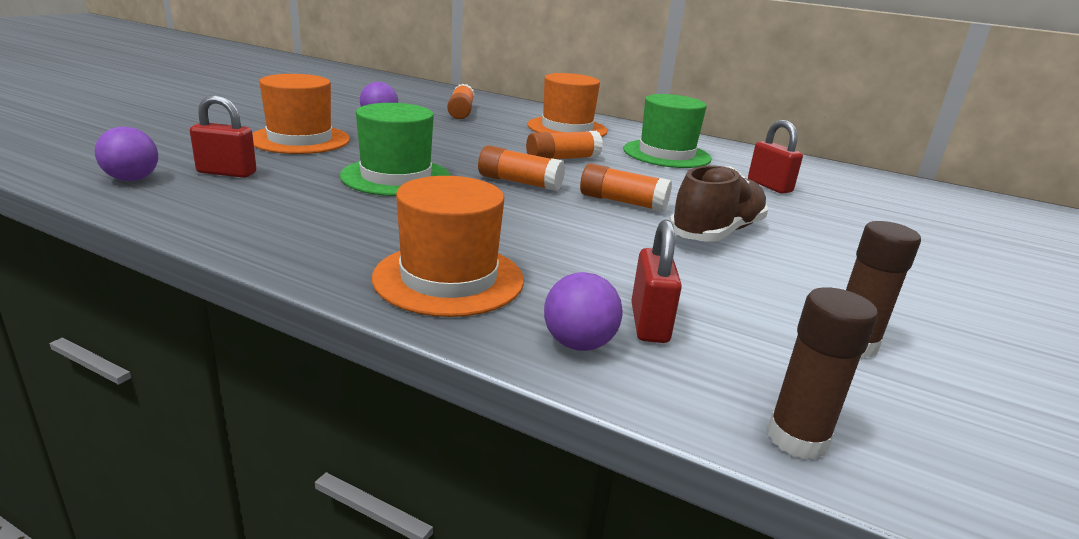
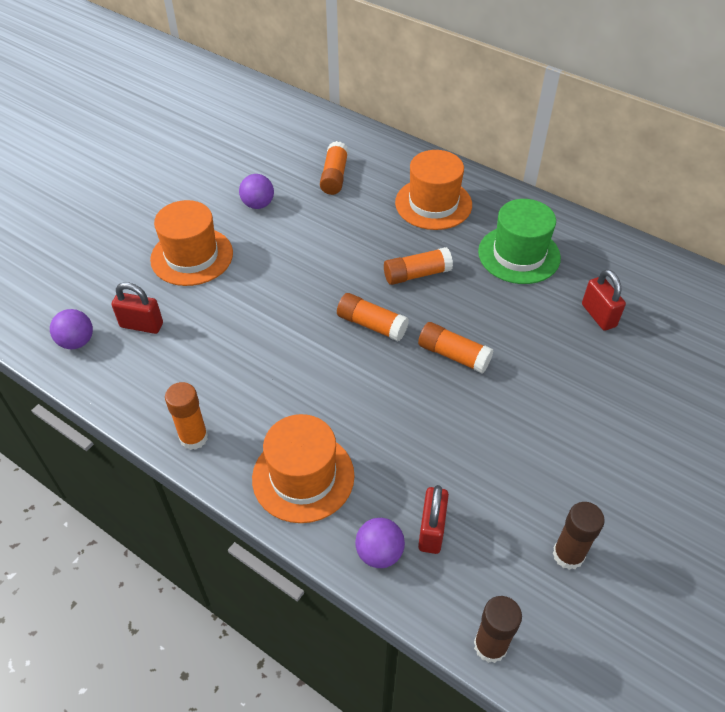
camera: 10 degrees right, 25 degrees up
(285, 247) = (194, 438): none -> orange glue stick
(396, 177) = (271, 322): green hat -> none
(716, 232) = (520, 403): brown shoe -> none

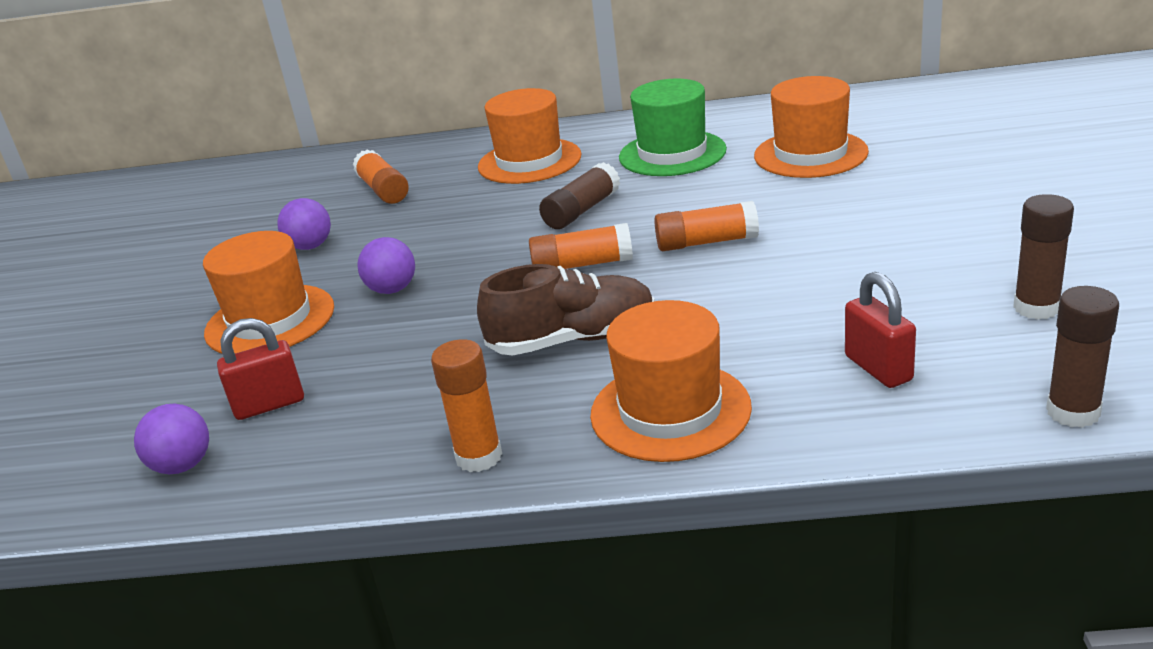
camera: 30 degrees left, 20 degrees down
(310, 384) = (573, 339): none -> brown shoe
(379, 553) = (849, 417): purple ball -> purple ball (392, 290)
(417, 274) = (582, 211): orange glue stick -> brown glue stick
(598, 315) = (810, 154): red padlock -> orange hat

